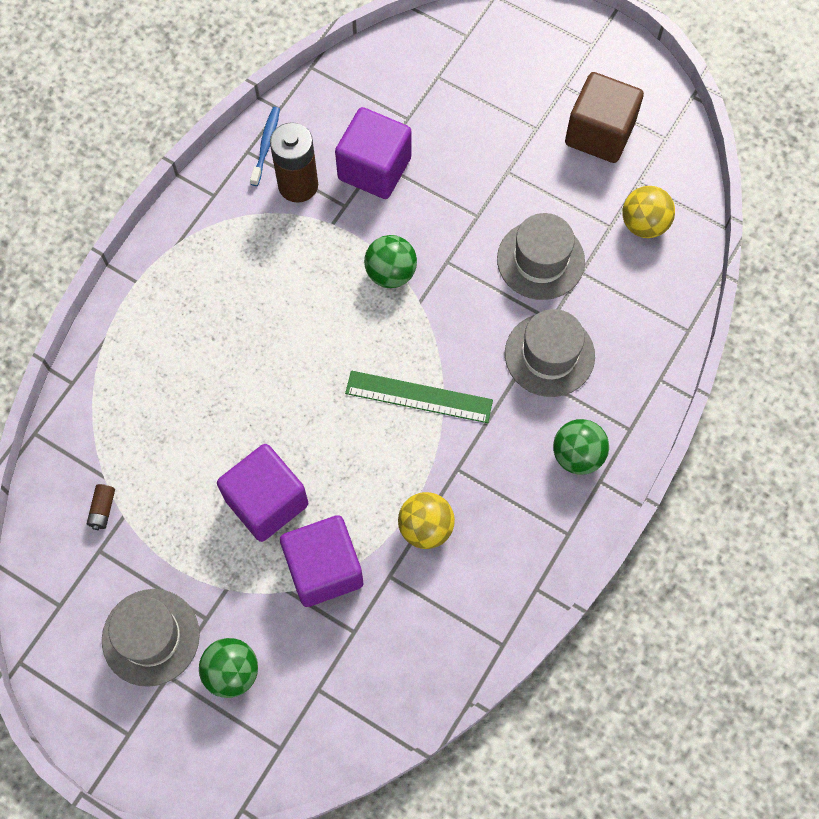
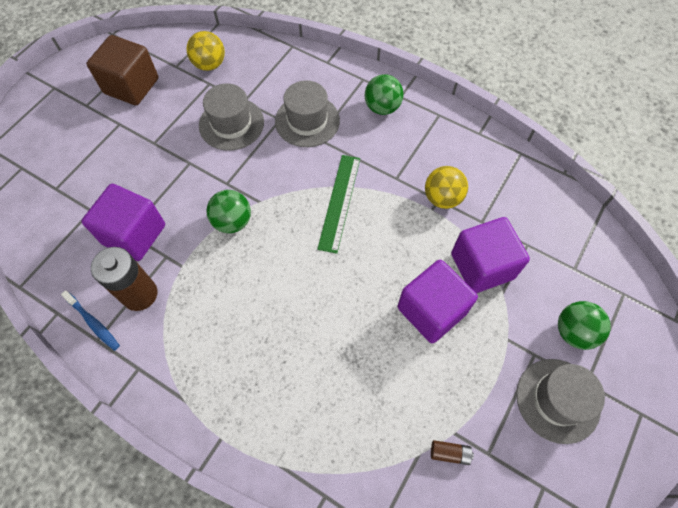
camera: 90 degrees left, 5 degrees down
(266, 145) = (93, 323): blue toothbrush -> blue toothbrush turned 150 degrees counterclockwise

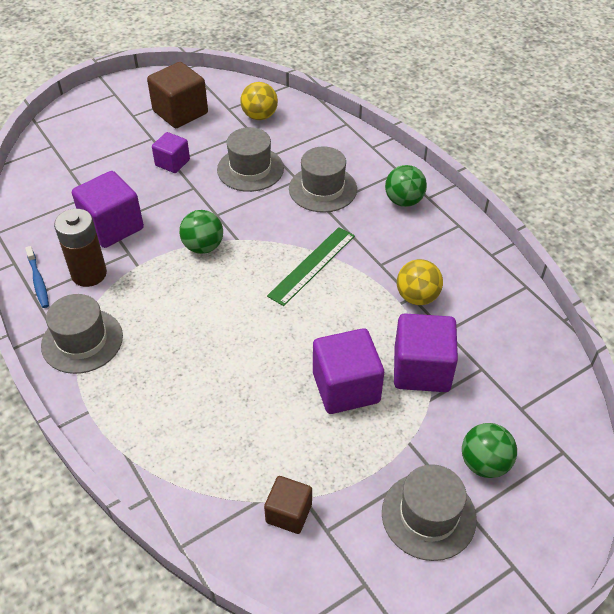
camera: 25 degrees right, 15 degrees down
(154, 143) = (172, 163): none -> purple cube
(173, 368) = (82, 341): none -> grey hat
(450, 453) = (289, 513): brown battery -> brown cube

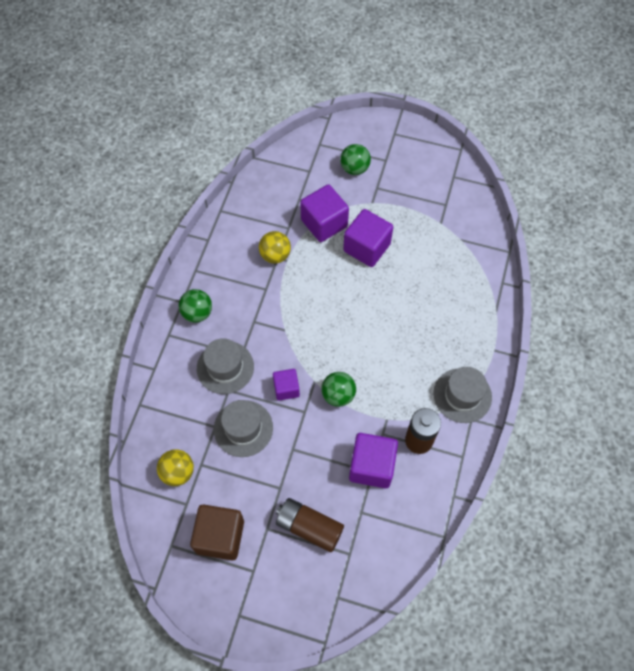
camera: 130 degrees left, 15 degrees up
(38, 281) = (451, 464): blue toothbrush -> none
(120, 160) = (309, 527): none -> brown battery
(172, 163) = (280, 487): purple cube -> purple cube (286, 388)
(289, 513) = (453, 223): brown cube -> none
(312, 265) = (298, 323): green ruler -> none
(428, 515) = (401, 173): grey hat -> none

